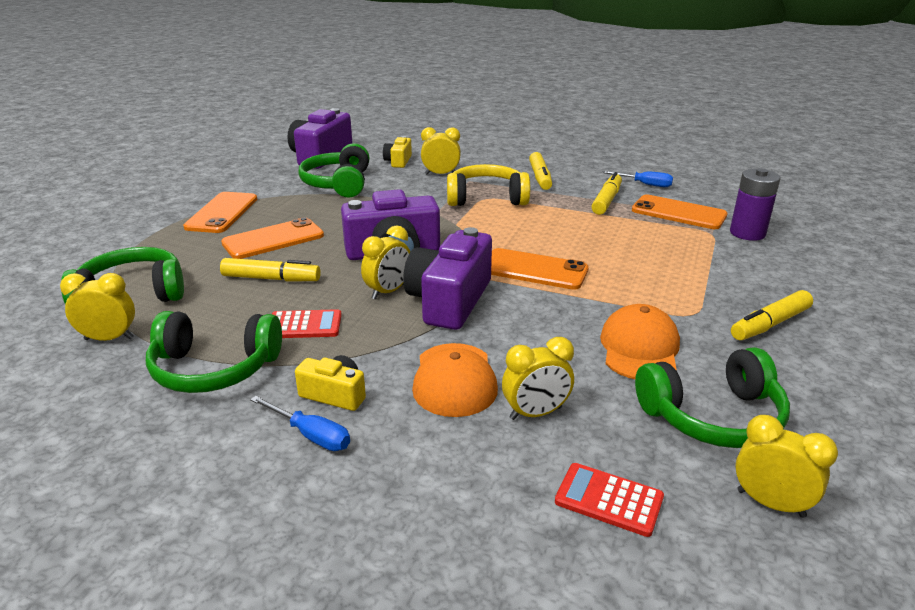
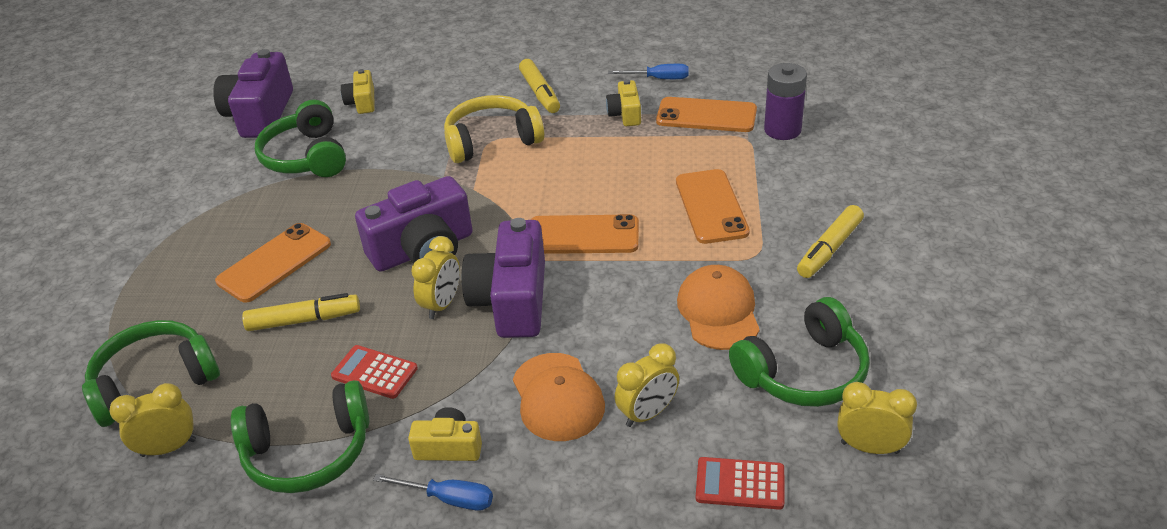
camera: 15 degrees left, 10 degrees up
(222, 213) = (188, 237): orange phone -> orange phone (711, 206)
(304, 325) = (374, 372): red calculator -> red calculator turned 135 degrees counterclockwise
(441, 174) = (423, 113): yellow clock -> none
(606, 201) = (625, 114): yellow marker -> yellow camera

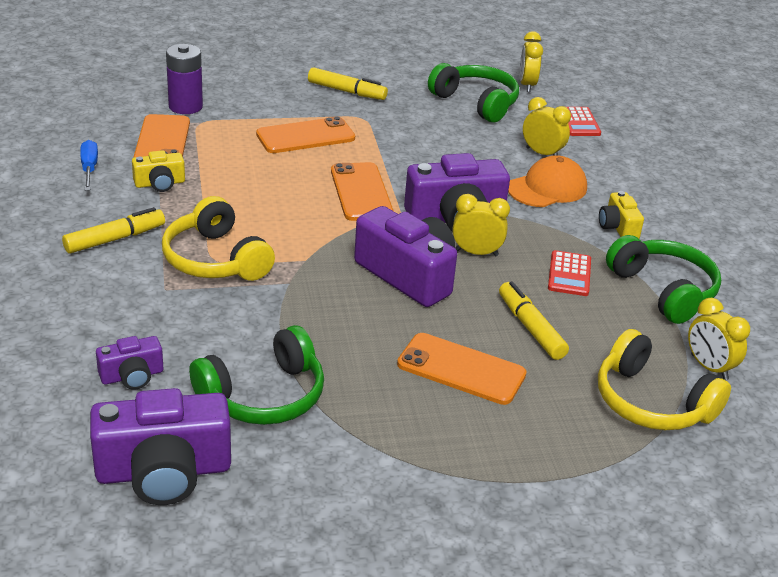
camera: 110 degrees left, 5 degrees down
(155, 383) = (652, 402): green headphones -> yellow headphones
(362, 102) = (132, 376): yellow camera -> purple camera
(448, 498) = (658, 221): blue screwdriver -> none
(718, 311) = (431, 131): orange cap -> none

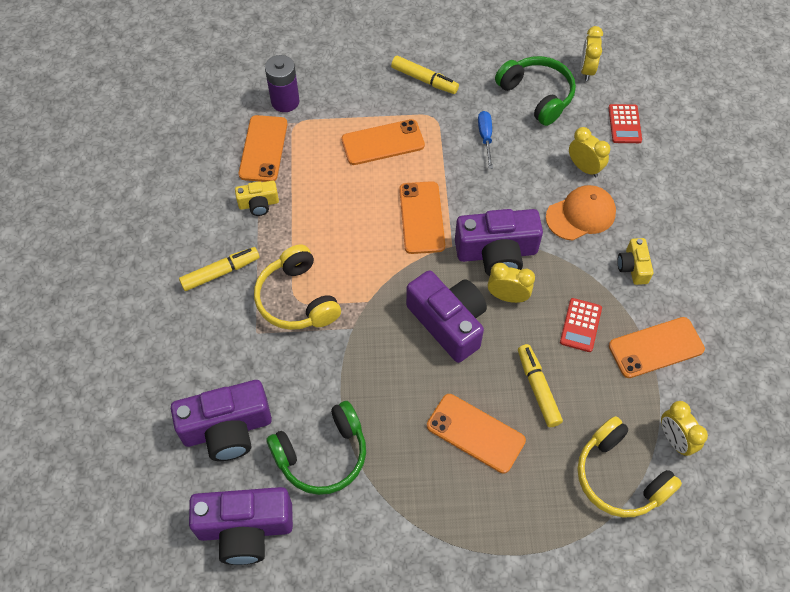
camera: 10 degrees right, 25 degrees up
(89, 168) = (203, 184): blue screwdriver -> blue screwdriver (485, 137)
(132, 376) = (227, 429): purple camera -> purple camera, size x1.95
(663, 290) = (656, 347): green headphones -> orange phone

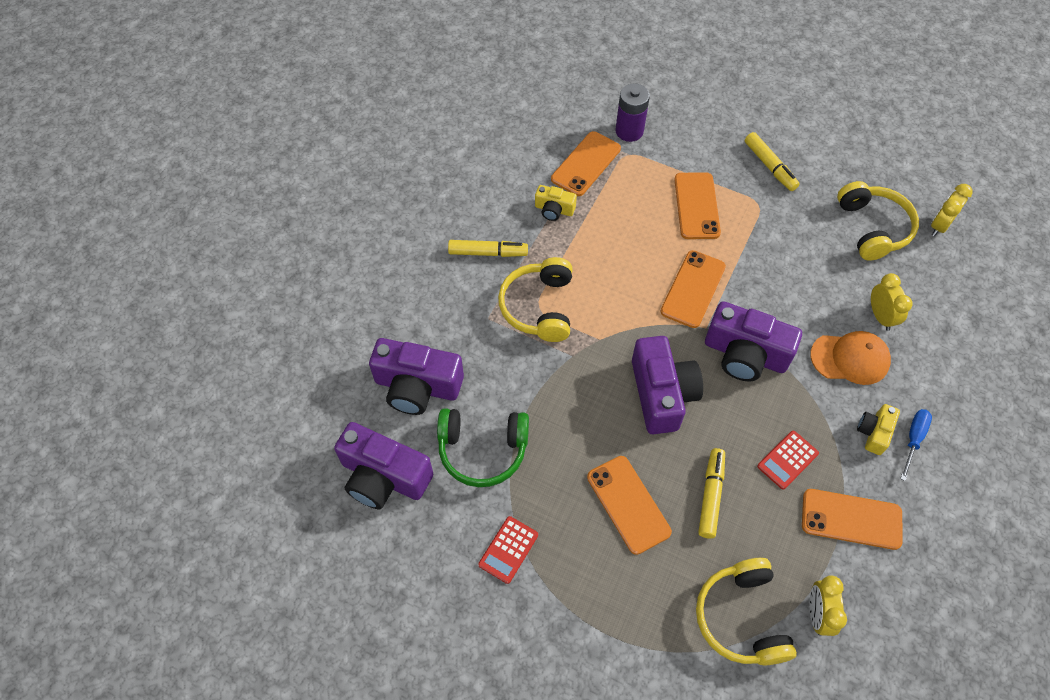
camera: 30 degrees right, 0 degrees up
(383, 142) = (696, 206): orange phone -> orange phone turned 75 degrees clockwise
(485, 137) = (797, 244): blue screwdriver -> blue screwdriver (913, 439)
(507, 296) = (732, 398): yellow clock -> none
(536, 96) = (872, 228): green headphones -> yellow headphones
(624, 124) = (948, 294): red calculator -> red calculator (508, 550)

